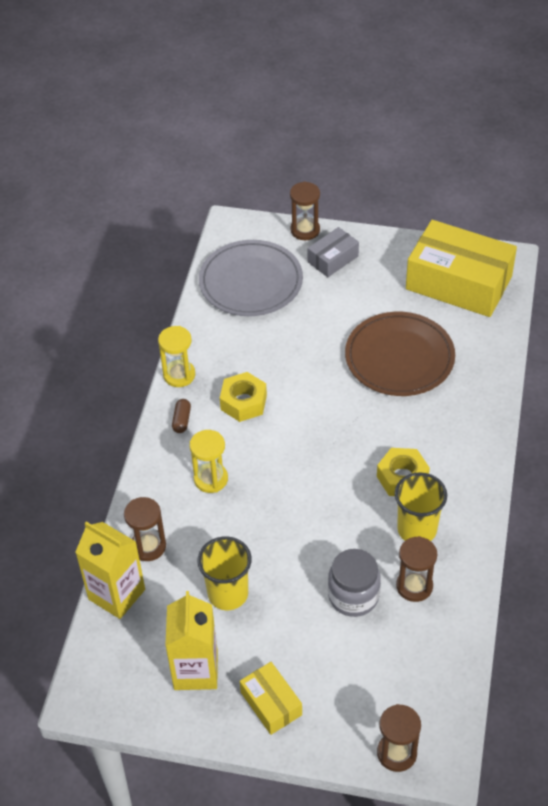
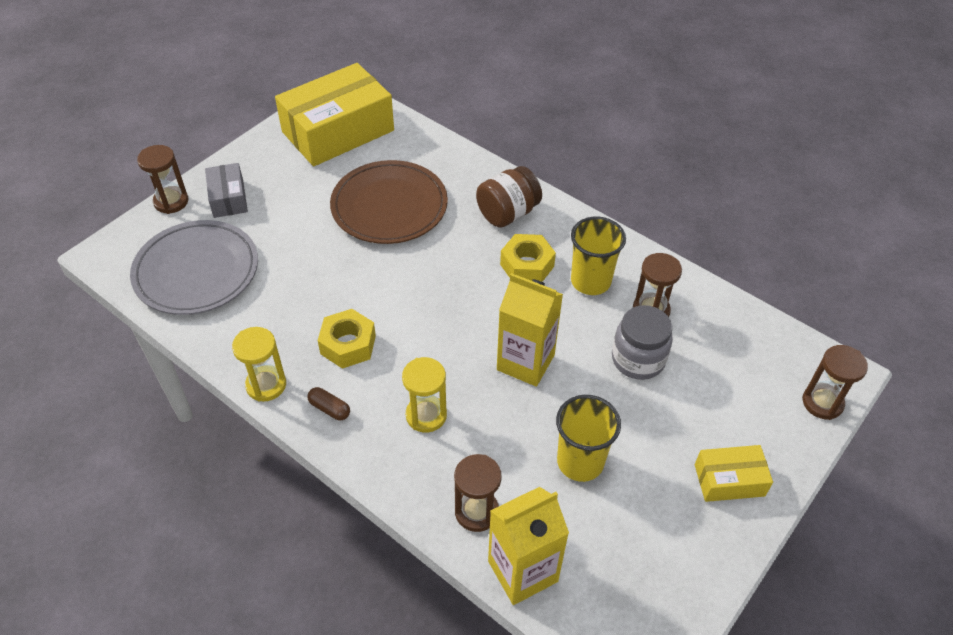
camera: 65 degrees left, 0 degrees up
(196, 670) = (660, 532): yellow carton -> yellow carton (525, 362)
(452, 439) = (507, 213): none -> brown jar

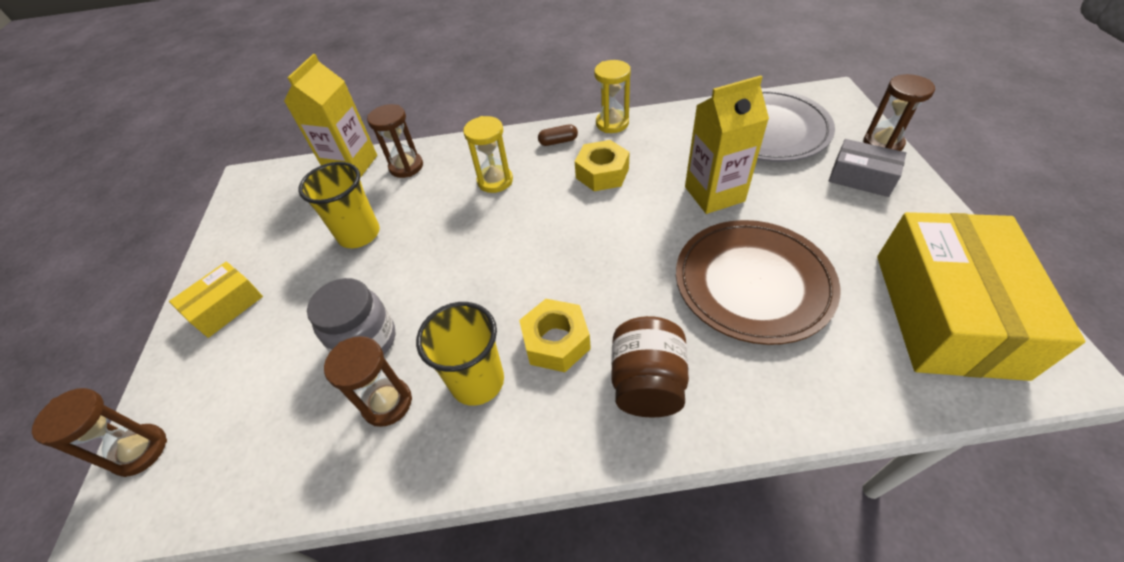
camera: 140 degrees right, 0 degrees up
(525, 362) = (463, 261): yellow carton -> yellow carton (714, 194)

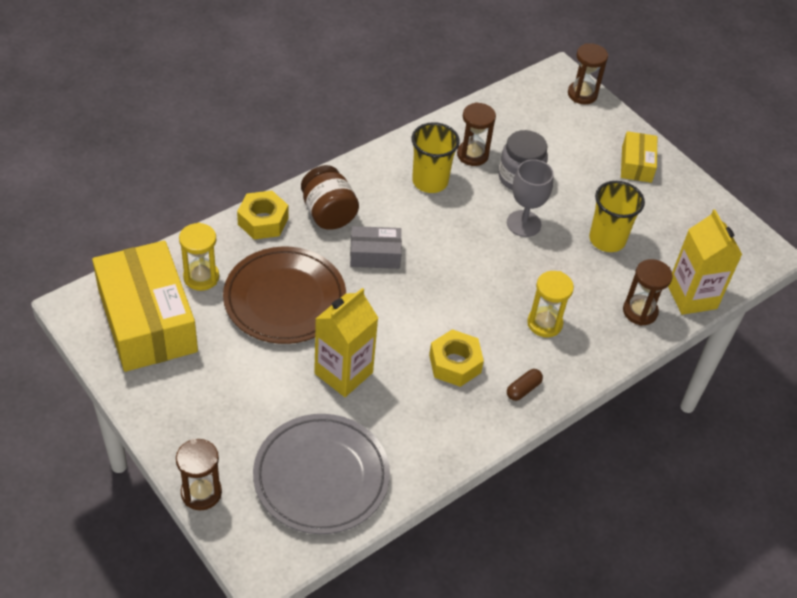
camera: 140 degrees right, 0 degrees up
(420, 280) = (523, 223): none -> grey goblet
(556, 341) = (398, 217): yellow nut -> yellow nut (263, 221)
(612, 123) = (486, 433): yellow hourglass -> yellow hourglass (201, 277)
(861, 178) = (218, 436): grey box -> grey box (375, 255)

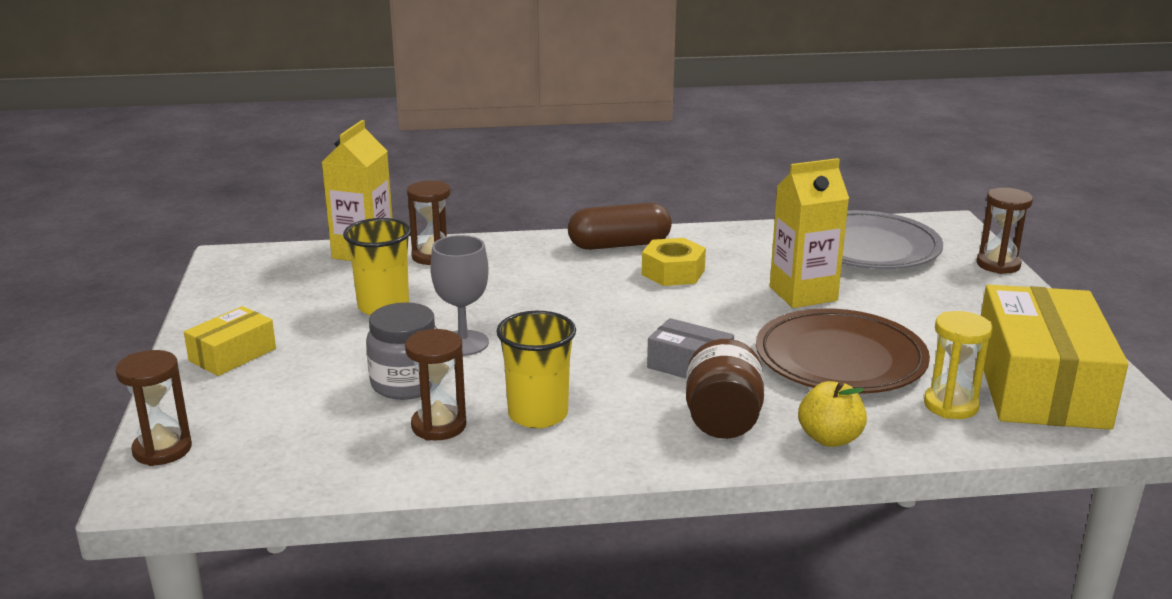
camera: 145 degrees left, 25 degrees down
(263, 221) = (830, 438): yellow nut -> yellow apple
(523, 389) = (619, 245): brown capsule -> brown capsule, size x2.14
(544, 323) = (544, 273): yellow hourglass -> none

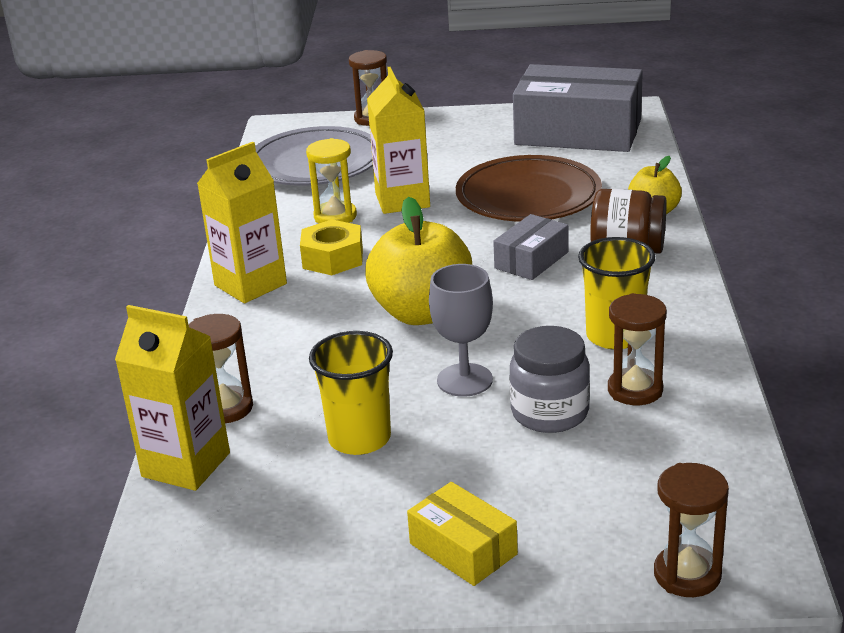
camera: 80 degrees left, 5 degrees up
(577, 318) = (422, 313): none -> yellow apple
(619, 245) = (250, 285): brown capsule -> yellow carton
(950, 405) = (605, 165): yellow hourglass -> yellow hourglass (335, 216)
(1039, 385) = (578, 132): yellow box -> grey box

